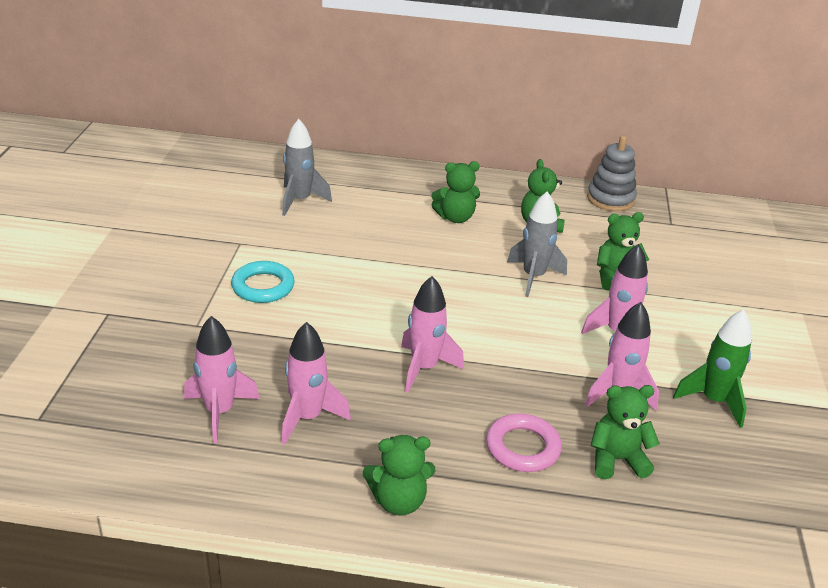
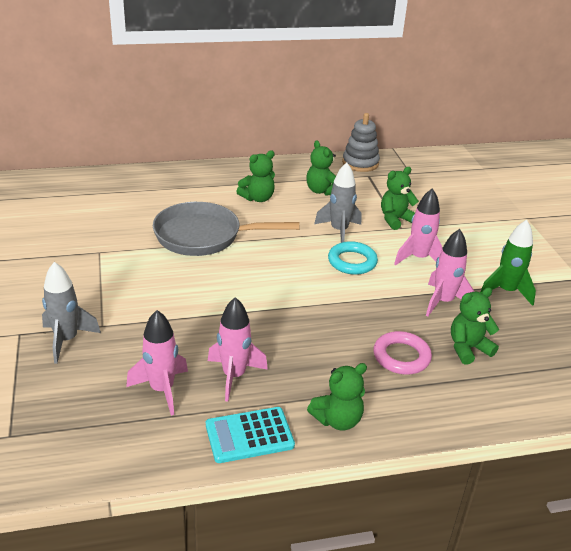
camera: 20 degrees left, 0 degrees up
(263, 286) = (139, 282): turquoise ring -> turquoise ring (352, 262)
(286, 490) = (249, 435): none -> turquoise calculator
(300, 201) = (129, 208): grey rocket -> grey rocket (67, 340)
(366, 249) = (204, 236): none -> grey pan
(424, 368) = (299, 316): pink rocket -> none

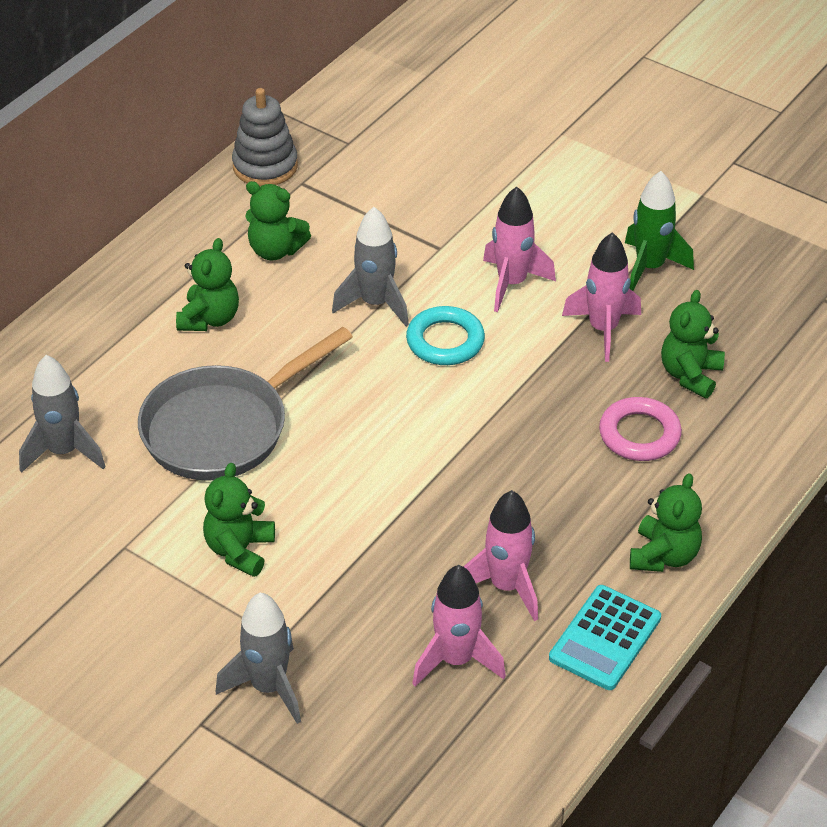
camera: 40 degrees left, 10 degrees up
(130, 208) = (64, 452): none -> grey rocket
(395, 219) = (419, 238): green teddy bear -> green teddy bear (239, 550)

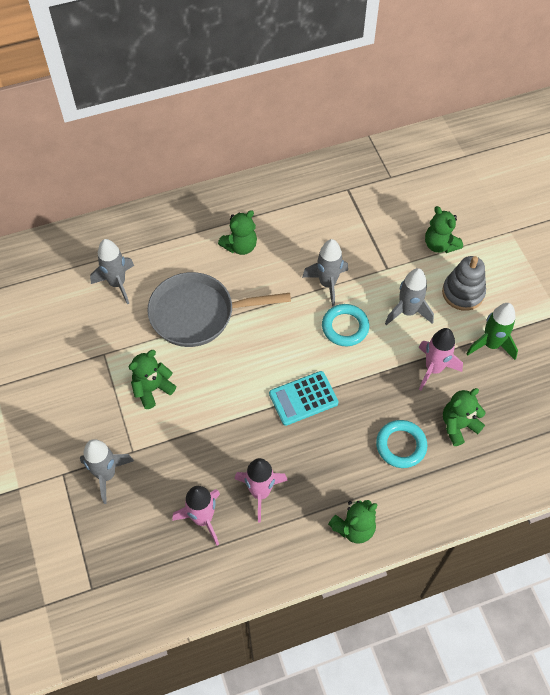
camera: 35 degrees right, 15 degrees up
(265, 166) = (337, 169): grey stacking toy -> grey stacking toy (463, 293)
(275, 250) = (303, 223): green teddy bear -> green teddy bear (440, 245)
(512, 283) = (407, 312): pink rocket -> grey rocket
(605, 638) = (284, 556): turquoise calculator -> turquoise calculator (303, 398)
(639, 434) = (401, 445): pink ring -> turquoise ring

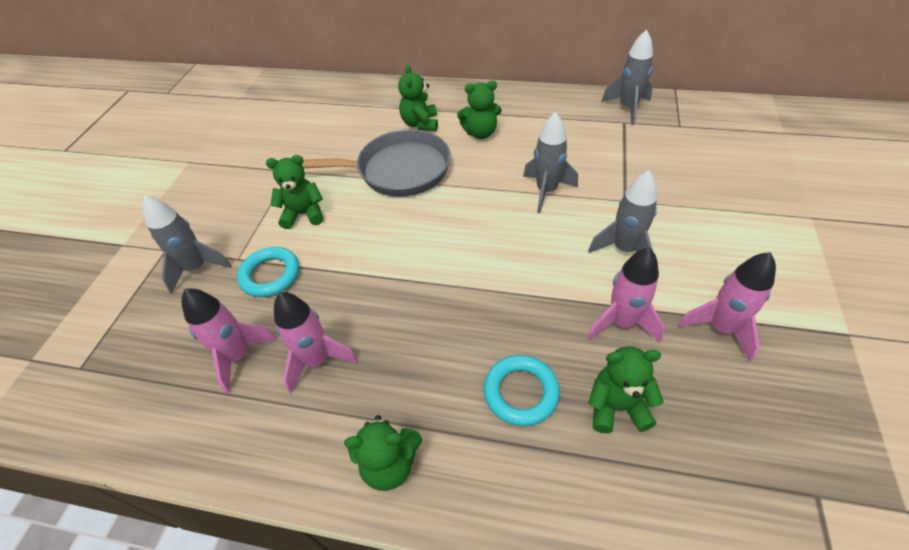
camera: 35 degrees right, 10 degrees down
(117, 284) = (349, 125): grey rocket -> grey rocket (627, 108)
(198, 314) = (397, 171): grey pan -> grey pan turned 150 degrees clockwise
(303, 398) = (440, 285): turquoise calculator -> none
(345, 327) = (538, 236): turquoise ring -> turquoise ring (270, 275)
(440, 245) = (705, 200): green teddy bear -> green teddy bear (420, 124)
(463, 293) = (710, 257): grey stacking toy -> none
(491, 344) = (720, 328): green rocket -> pink rocket

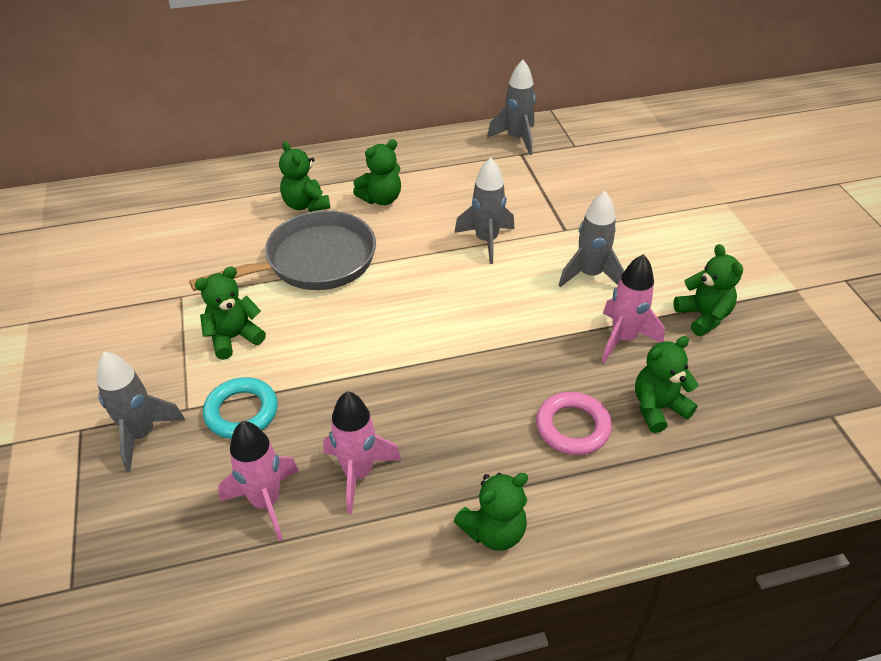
camera: 30 degrees left, 5 degrees down
(521, 392) = (572, 427): turquoise ring -> pink ring
(720, 328) = (703, 316): pink rocket -> green teddy bear

